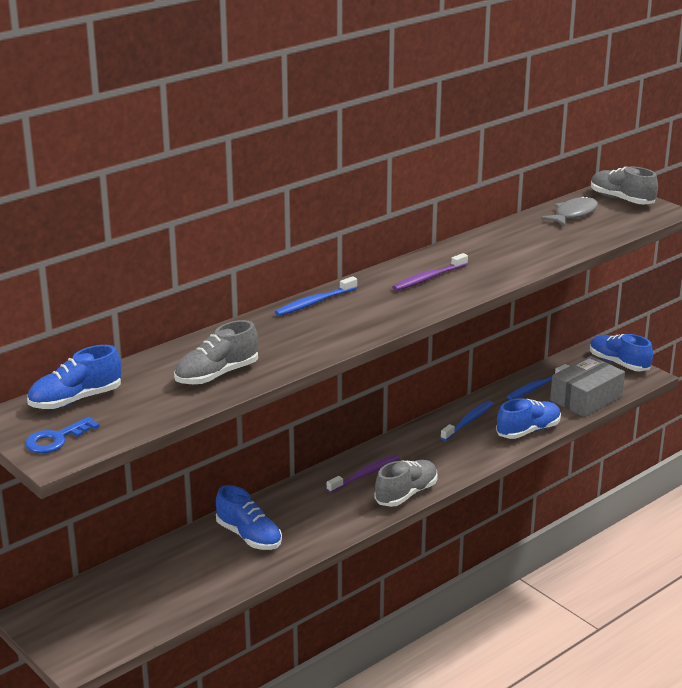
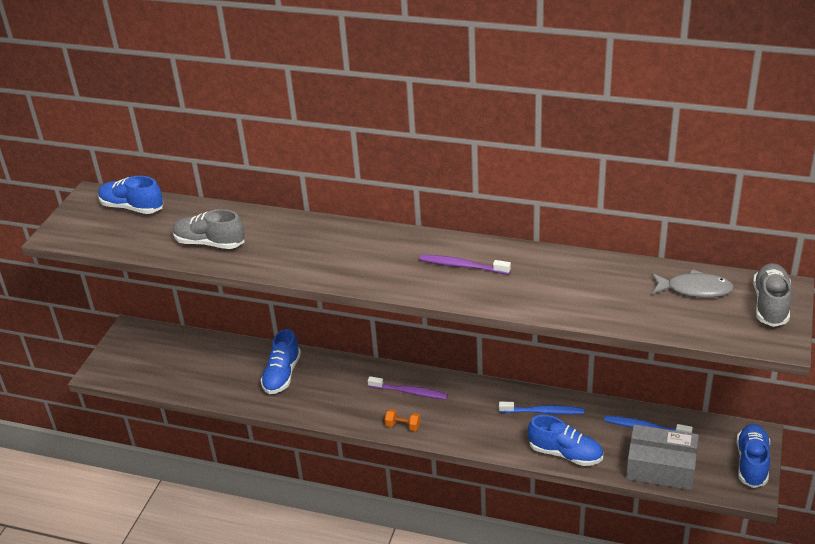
camera: 60 degrees right, 10 degrees up
(56, 439) = (78, 225): blue key -> none
(314, 302) = (361, 233): blue toothbrush -> none
(406, 494) = (403, 426): grey shoe -> orange dumbbell

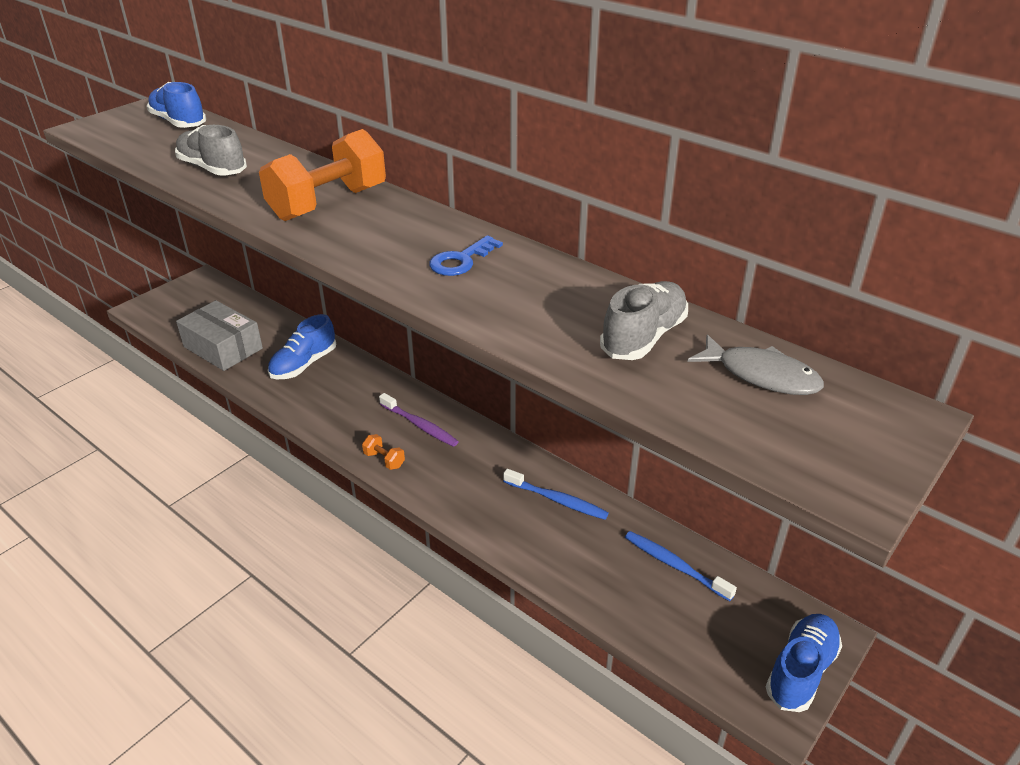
camera: 20 degrees right, 0 degrees up
(329, 248) = (328, 203): none -> orange dumbbell
(462, 266) = (461, 260): purple toothbrush -> blue key
(565, 454) = (550, 561): blue shoe -> none
(660, 467) = (665, 627): grey box -> grey box (223, 347)
(770, 305) = (873, 432): grey shoe -> grey shoe (643, 337)

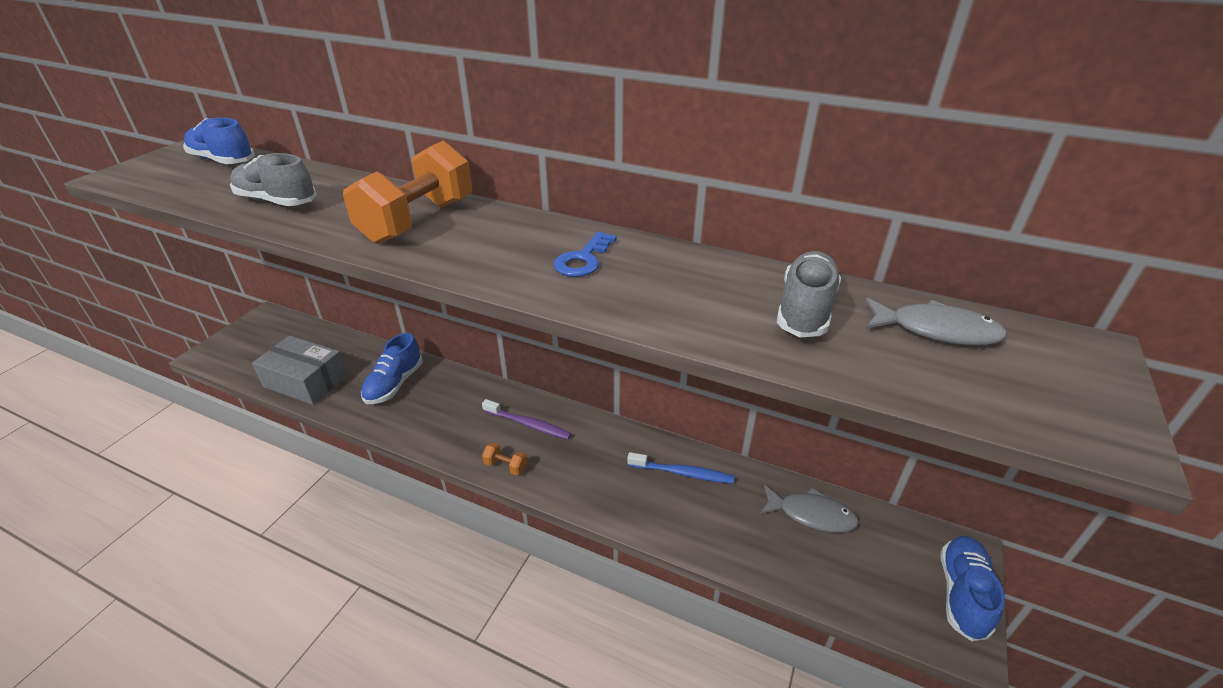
camera: 15 degrees left, 0 degrees up
(674, 565) = (811, 515): blue toothbrush -> grey fish

